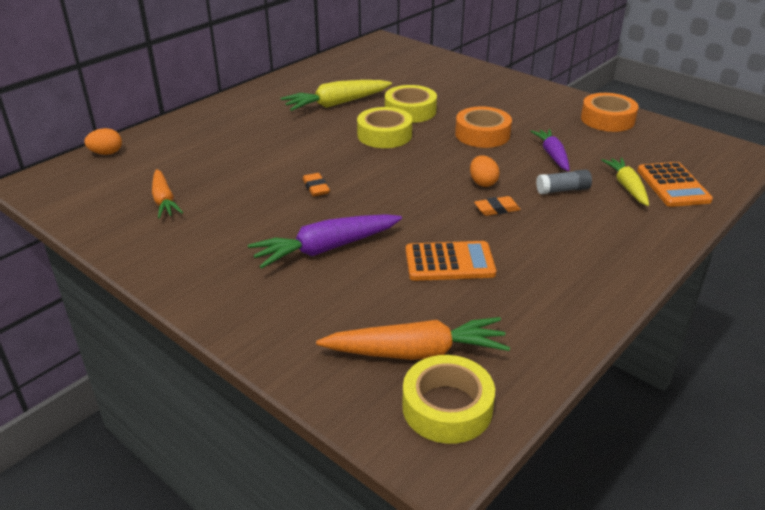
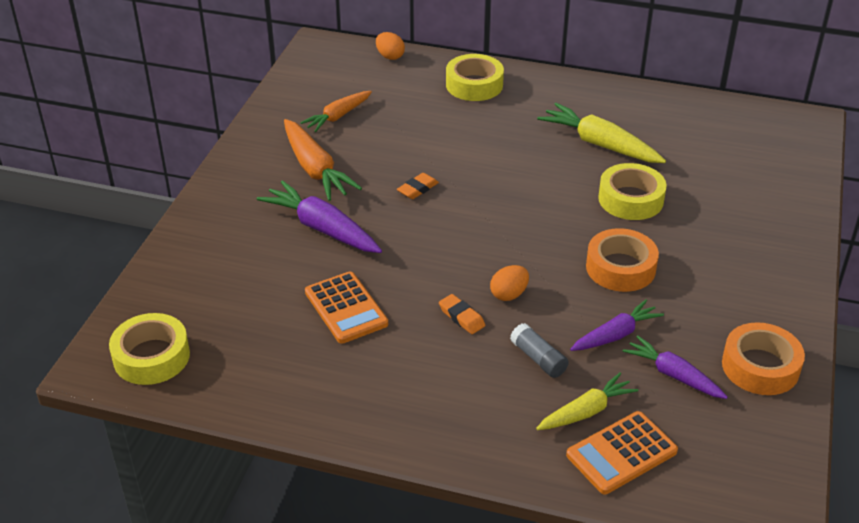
camera: 65 degrees right, 5 degrees up
(384, 135) = (557, 198): yellow tape -> yellow tape (474, 85)
(416, 352) = (208, 322): orange carrot -> orange carrot (315, 169)
(603, 147) = (673, 375): none -> purple carrot

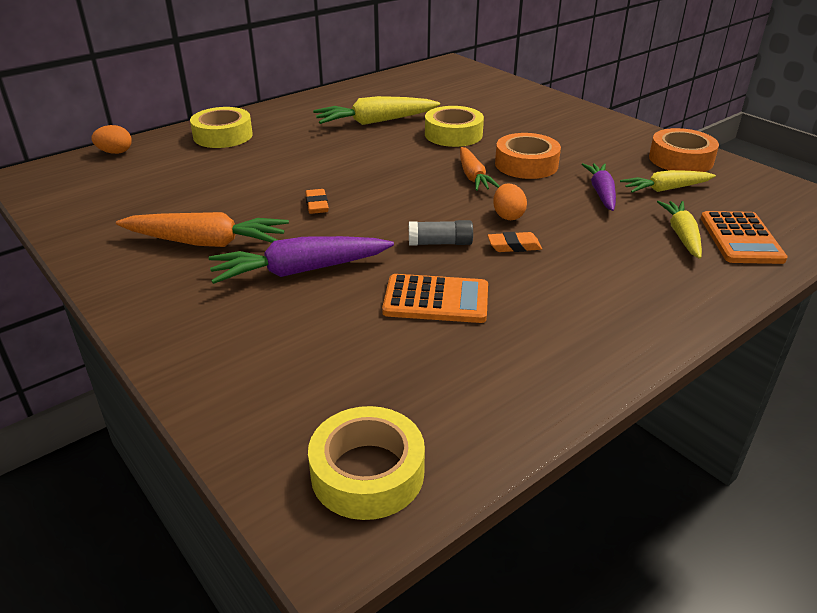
camera: 55 degrees left, 5 degrees down
(338, 116) = (150, 204): orange carrot -> orange carrot (473, 177)
(538, 359) = (601, 232): grey glue stick -> grey glue stick (440, 243)
(673, 375) = (665, 189): purple carrot -> yellow carrot

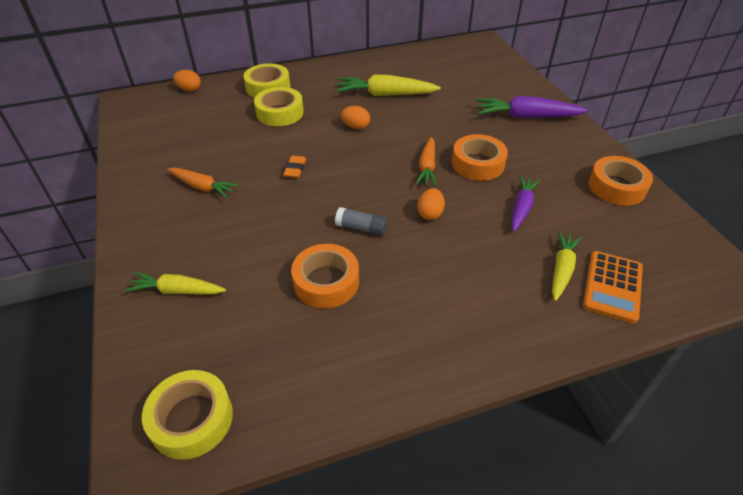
camera: 20 degrees right, 10 degrees up
(207, 243) = (203, 187): orange carrot -> orange carrot, size x0.65
(300, 271) = (248, 229): purple carrot -> purple carrot (526, 117)
(362, 155) = (356, 127): none -> orange egg
(436, 300) = (326, 282): orange calculator -> orange tape
(453, 134) = (438, 119): yellow tape -> yellow tape (280, 113)
(514, 246) = (415, 245): orange eraser -> none
(665, 189) = (580, 217): yellow carrot -> yellow carrot (177, 291)

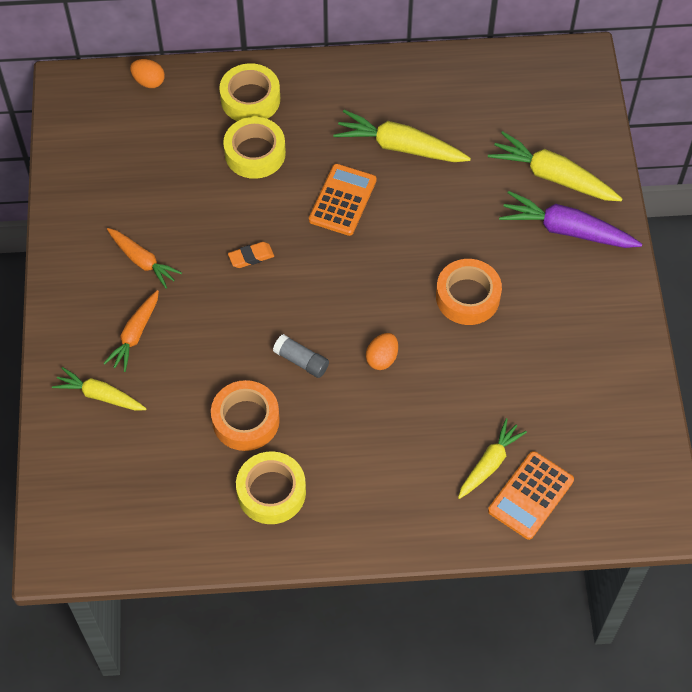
camera: 15 degrees right, 15 degrees up
(191, 419) = (98, 529): yellow tape -> yellow tape (271, 492)
(295, 169) = (251, 257): orange eraser -> orange eraser turned 45 degrees clockwise
(356, 127) = (342, 200): orange egg -> orange calculator
(427, 167) = (405, 289): orange carrot -> orange carrot (135, 335)
(499, 93) = (552, 176): none -> yellow carrot
(521, 208) = (487, 374): purple carrot -> none
(616, 187) = (614, 370): orange tape -> none

